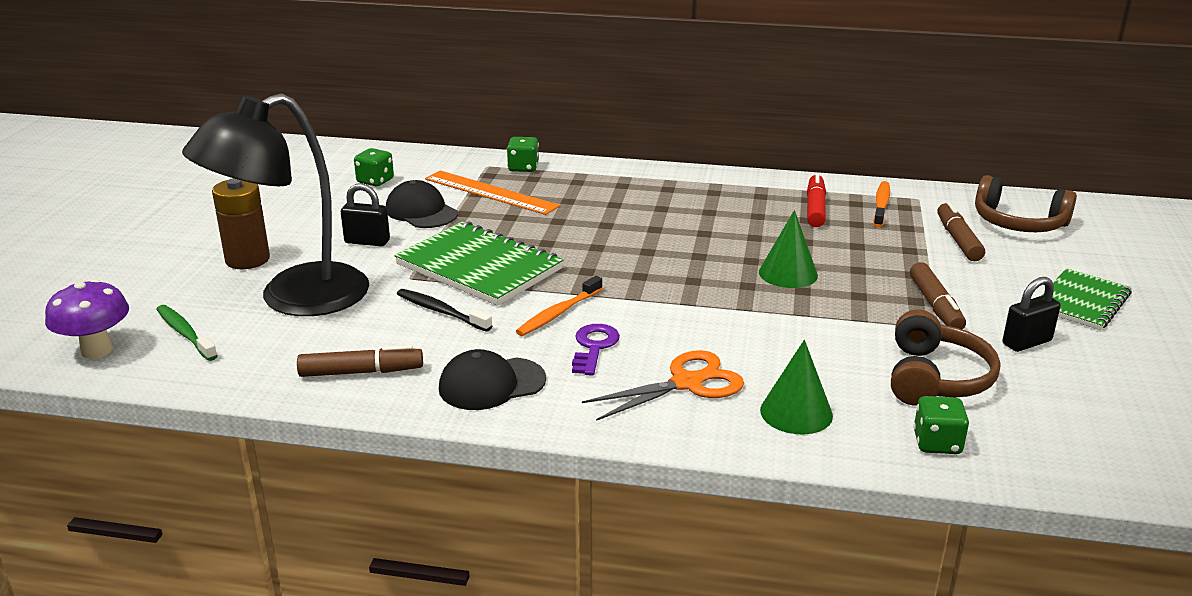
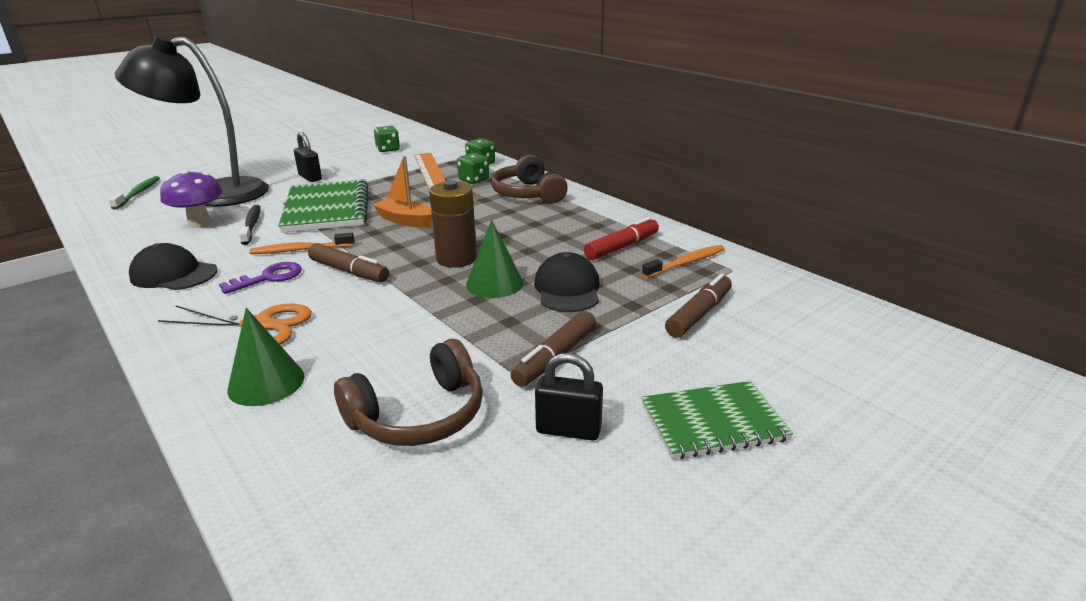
camera: 40 degrees right, 0 degrees up
(97, 350) = (96, 188): purple mushroom -> purple mushroom (200, 223)
(247, 259) = (243, 169): brown battery -> brown battery (456, 259)
(361, 372) = (145, 241): brown marker -> brown marker (349, 271)
(421, 212) = (371, 171): black cap -> black cap (567, 289)
(589, 250) = (405, 221): none -> orange boat
(937, 443) = (293, 470): green dice -> green dice (474, 180)
(1018, 223) = (797, 323): brown headphones -> brown headphones (527, 194)

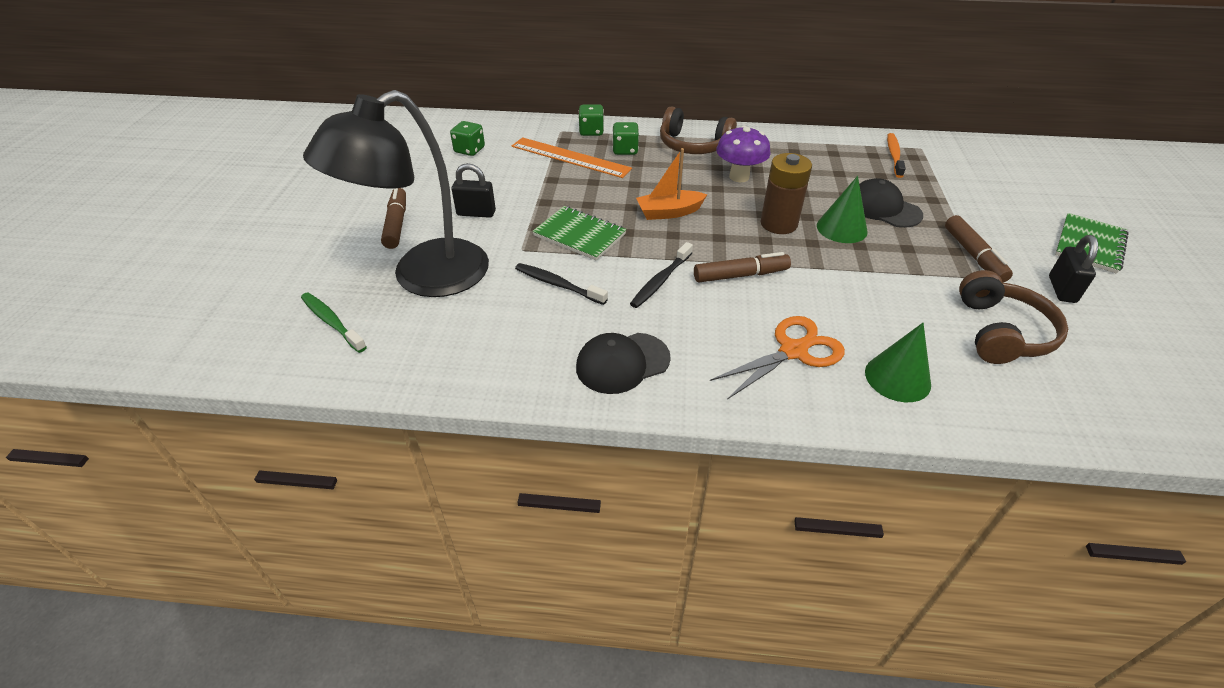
camera: 45 degrees left, 15 degrees up
(200, 223) = (504, 311): purple mushroom -> purple mushroom (739, 177)
(268, 278) = (701, 316): purple key -> none
(300, 250) = (661, 281): orange toothbrush -> black toothbrush
(327, 209) = (579, 235): green notebook -> green notebook, size x0.64
(568, 430) = (1061, 289): black padlock -> black padlock turned 45 degrees counterclockwise
(621, 247) = (842, 161): red marker -> none
(699, 314) = (967, 187): brown marker -> brown marker (396, 224)

